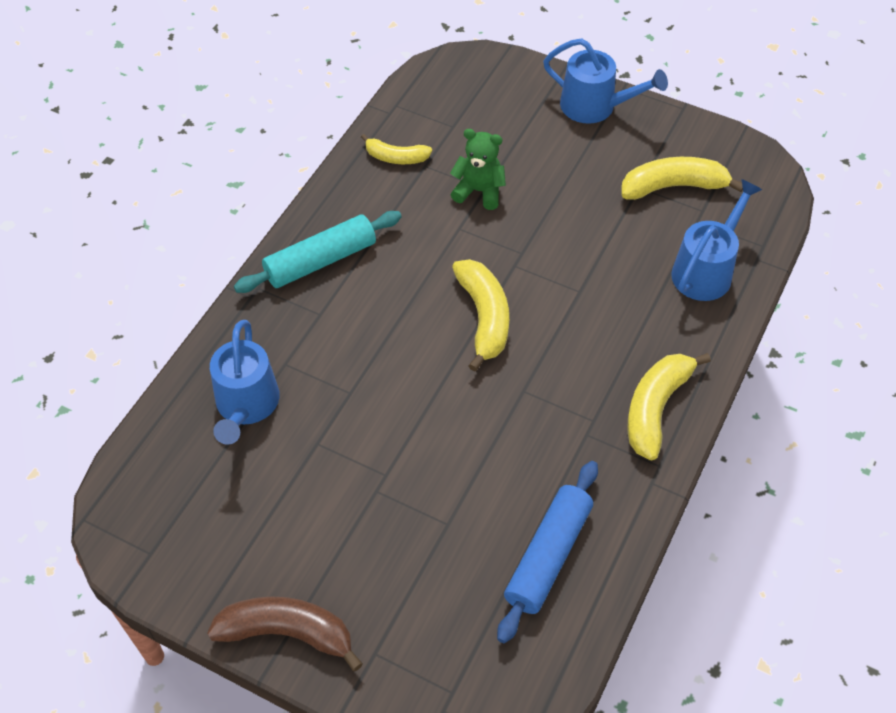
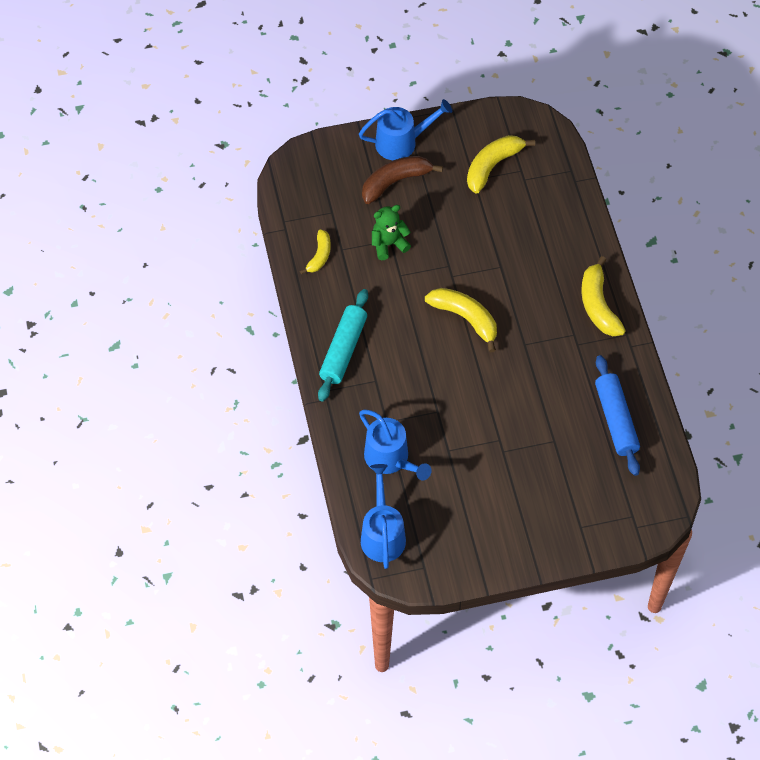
camera: 40 degrees left, 5 degrees up
(287, 633) = (531, 550): brown banana -> brown banana (395, 182)
(396, 157) = (319, 256): yellow banana -> yellow banana turned 45 degrees counterclockwise
(706, 270) = (554, 207): blue watering can -> blue watering can (382, 534)

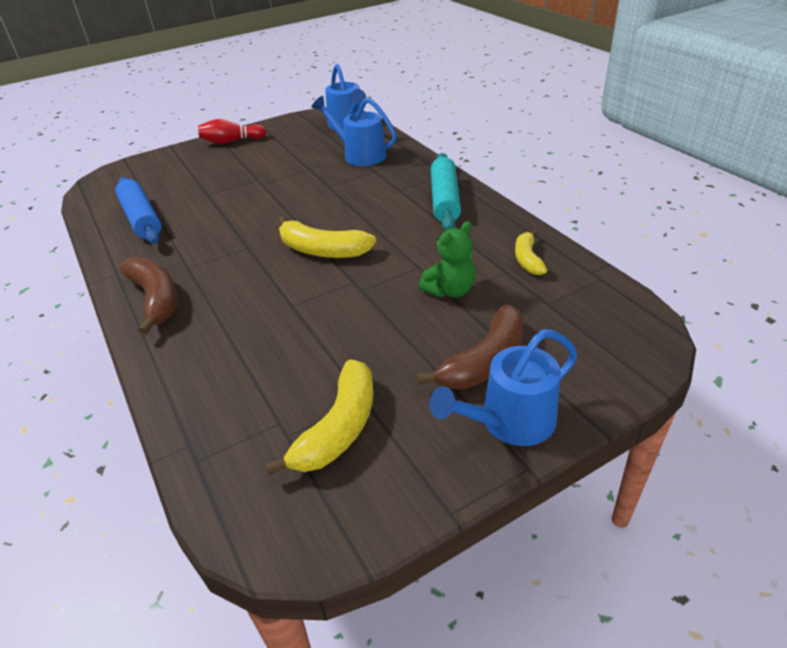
camera: 165 degrees right, 20 degrees down
(521, 547) = (231, 141): none -> red bowling pin
(598, 305) = (156, 299): yellow banana -> brown banana

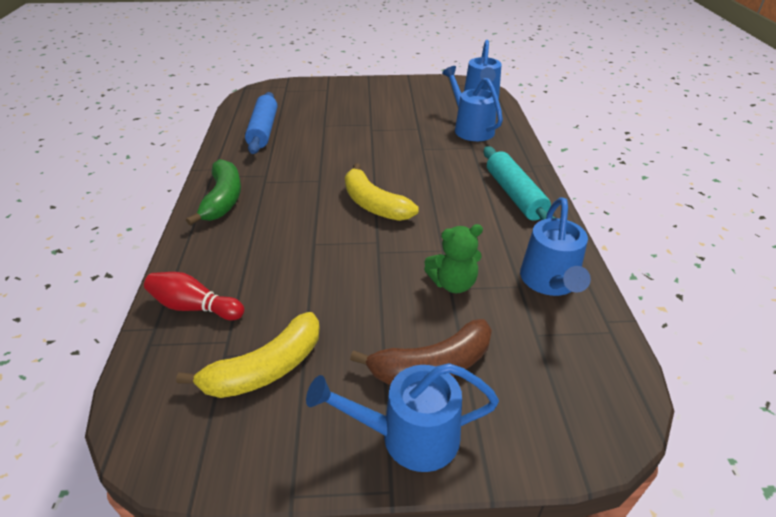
camera: 25 degrees right, 0 degrees up
(156, 299) = (223, 199): brown banana -> green banana
(231, 141) = (376, 86): red bowling pin -> red bowling pin (195, 307)
(445, 200) = (515, 195): turquoise rolling pin -> turquoise rolling pin turned 45 degrees counterclockwise
(527, 259) = (550, 282): yellow banana -> blue watering can

